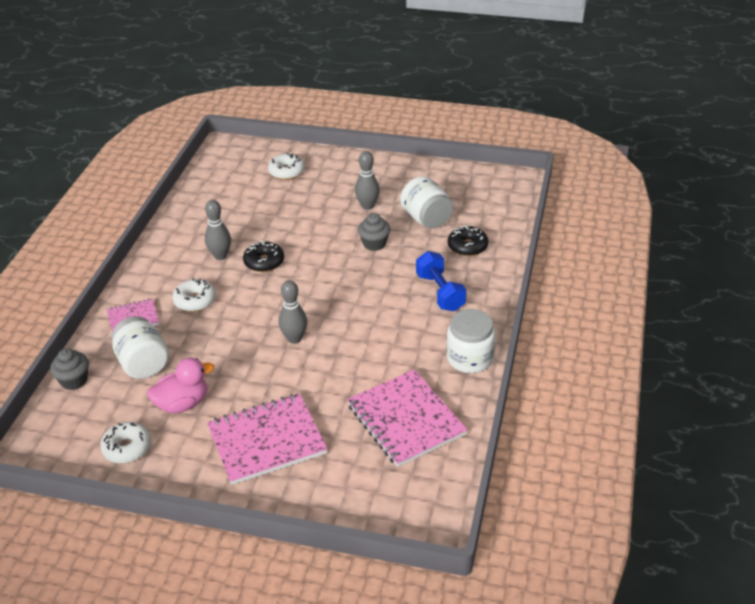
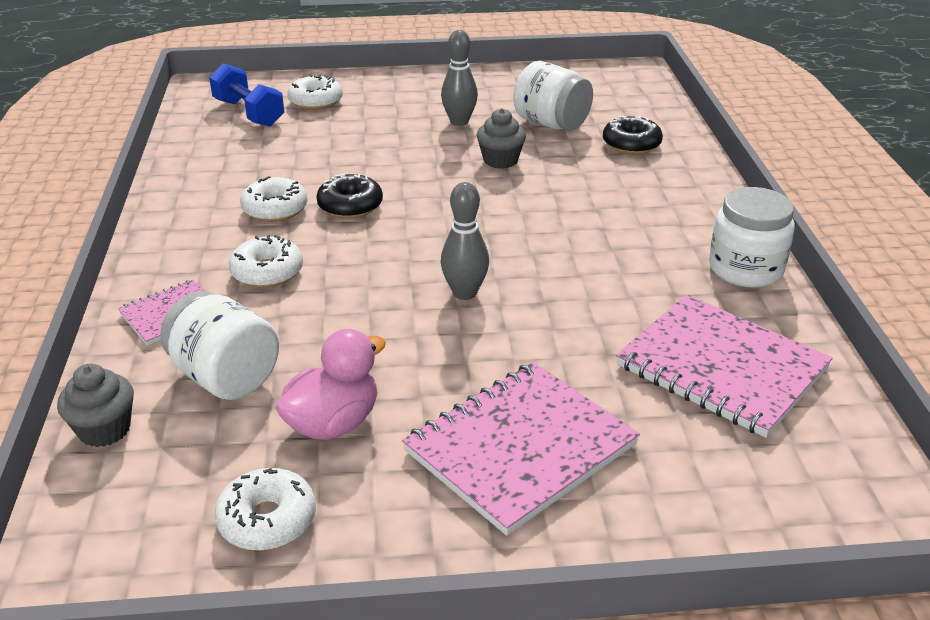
camera: 20 degrees left, 5 degrees down
(220, 256) = (275, 209): grey bowling pin -> white donut
(440, 292) = (637, 199): blue dumbbell -> blue dumbbell (249, 113)

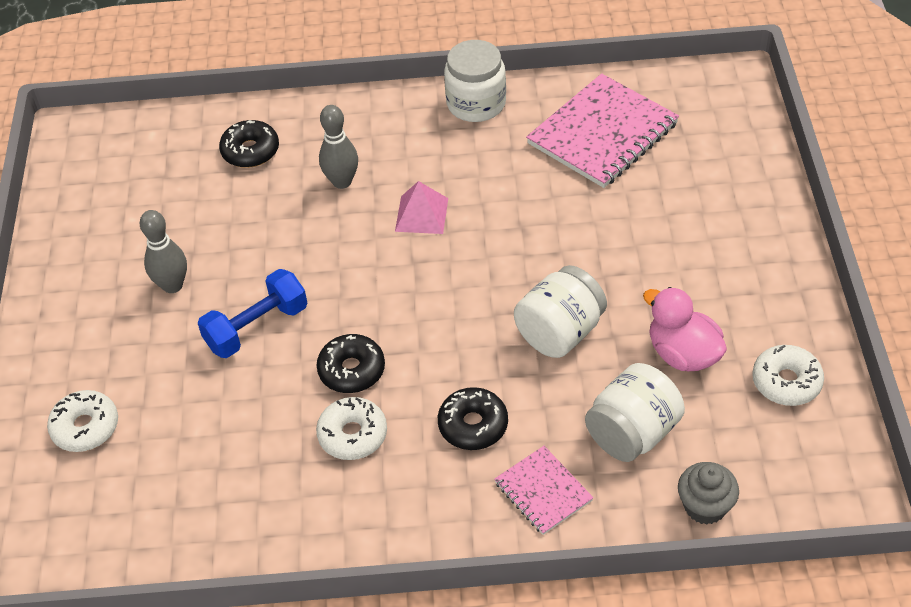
camera: 85 degrees left, 15 degrees up
(249, 113) = (105, 496): blue dumbbell -> blue dumbbell (257, 327)
(267, 272) = (473, 425): white donut -> black donut
(464, 293) = (508, 277): grey bowling pin -> grey bowling pin (342, 181)
(500, 160) = (270, 251): grey cupcake -> none
(520, 448) = (698, 245): pink notebook -> none
(551, 124) = (193, 208): white jar -> white jar (560, 332)
(556, 237) = (421, 214): none -> pink pyramid

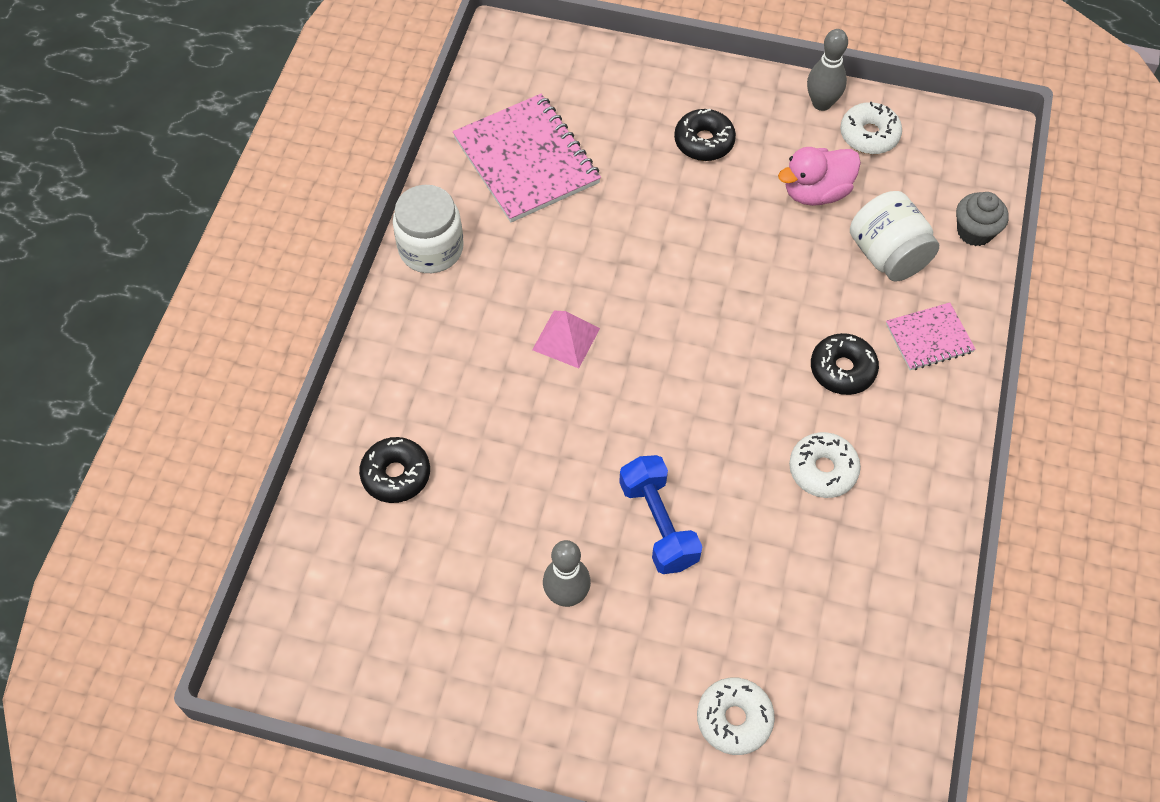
camera: 75 degrees left, 10 degrees up
(342, 181) = (486, 397): grey bowling pin -> grey bowling pin (821, 103)
(352, 370) = (745, 451): black donut -> black donut (704, 142)
(560, 332) = (759, 272): white jar -> none

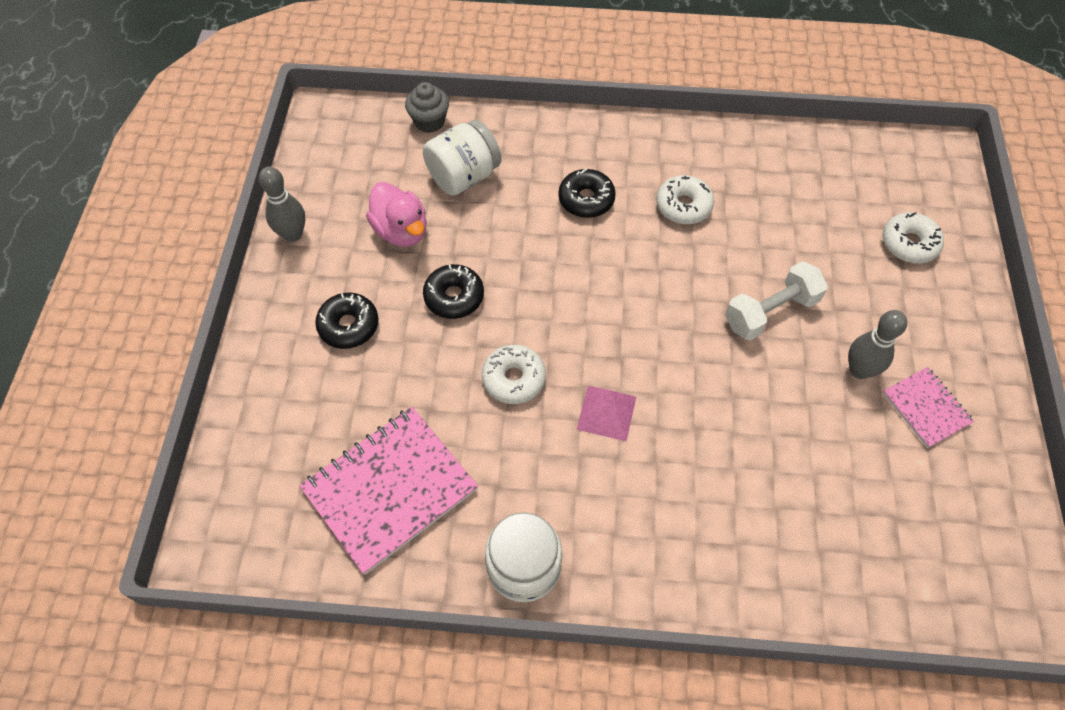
camera: 100 degrees left, 0 degrees up
(396, 475) = (798, 539): black donut -> black donut (454, 297)
(658, 524) = (770, 312): blue dumbbell -> white dumbbell
(869, 135) = (330, 196): white donut -> white donut (514, 379)
(929, 338) = (542, 146): pink notebook -> pink notebook (926, 408)

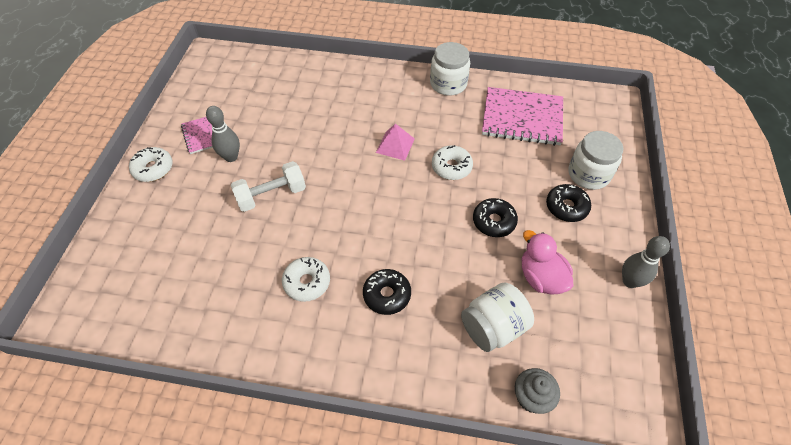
camera: 175 degrees left, 5 degrees down
(302, 382) = (588, 174): none -> white jar
(390, 489) = (522, 118): pink notebook -> pink notebook turned 45 degrees clockwise
(909, 244) = (145, 236): white donut -> white donut (153, 169)

